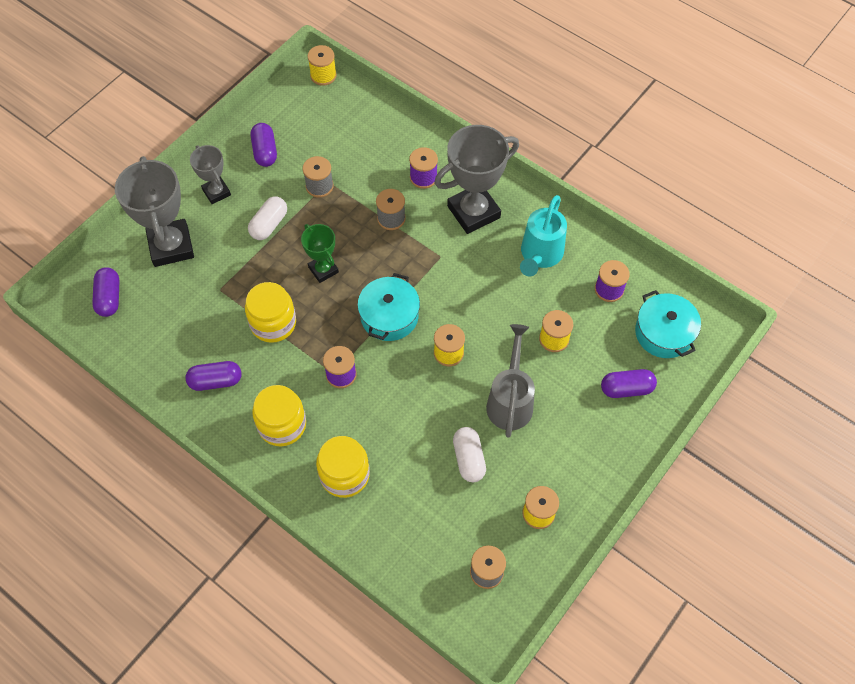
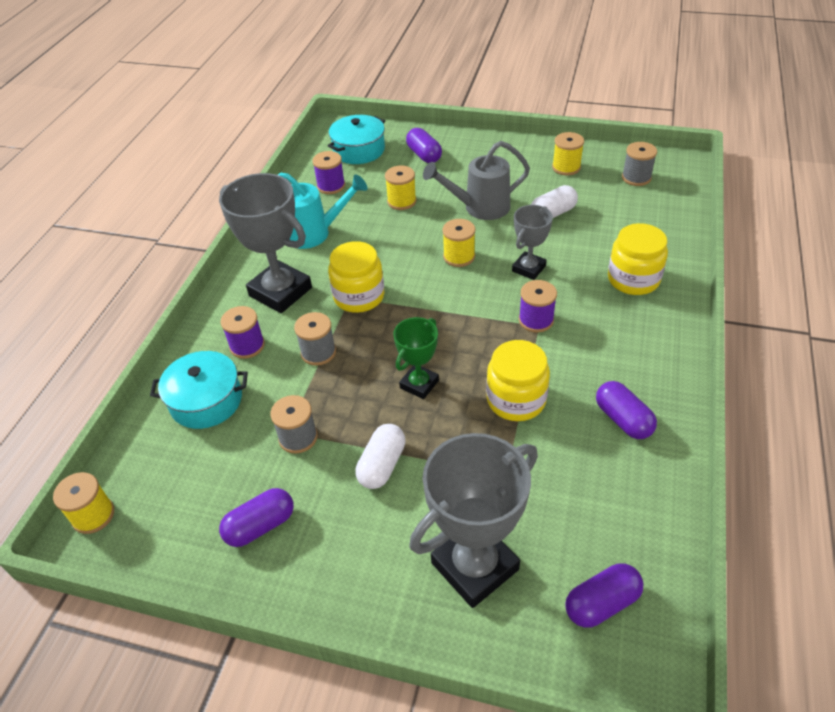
camera: 110 degrees left, 15 degrees down
(216, 192) = (357, 554): grey trophy -> grey trophy (528, 268)
(269, 224) = (382, 465): white capsule -> white capsule turned 75 degrees counterclockwise
(282, 425) = (624, 342): yellow jar -> yellow jar (359, 296)
(389, 316) = (445, 309): turquoise pot -> turquoise pot (206, 401)

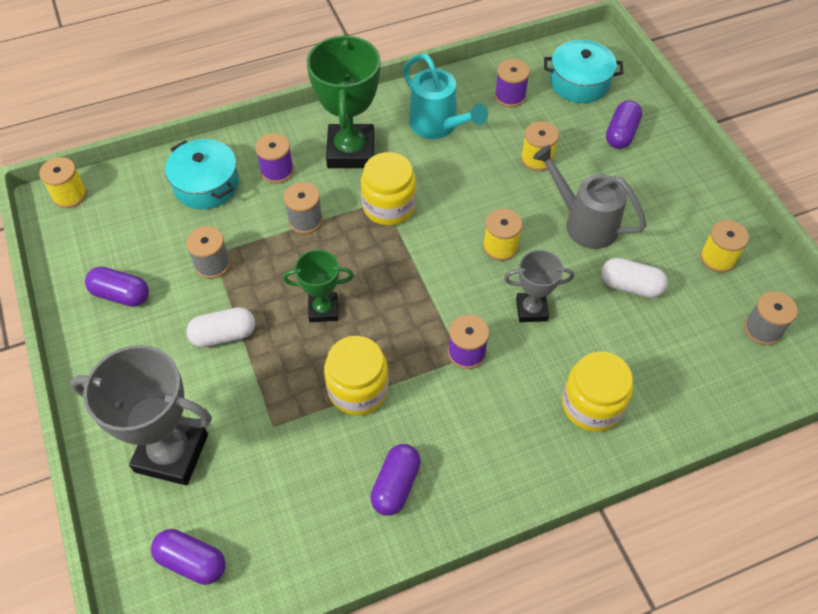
camera: 50 degrees right, 10 degrees up
(280, 292) = (351, 151): grey trophy -> green trophy

